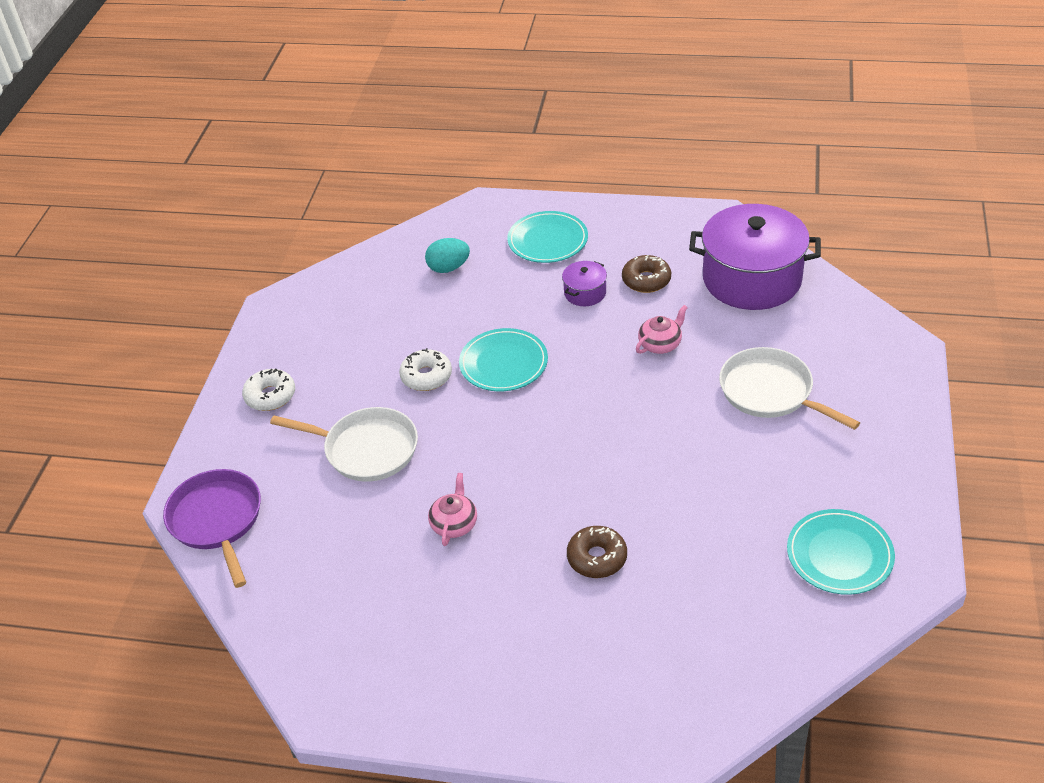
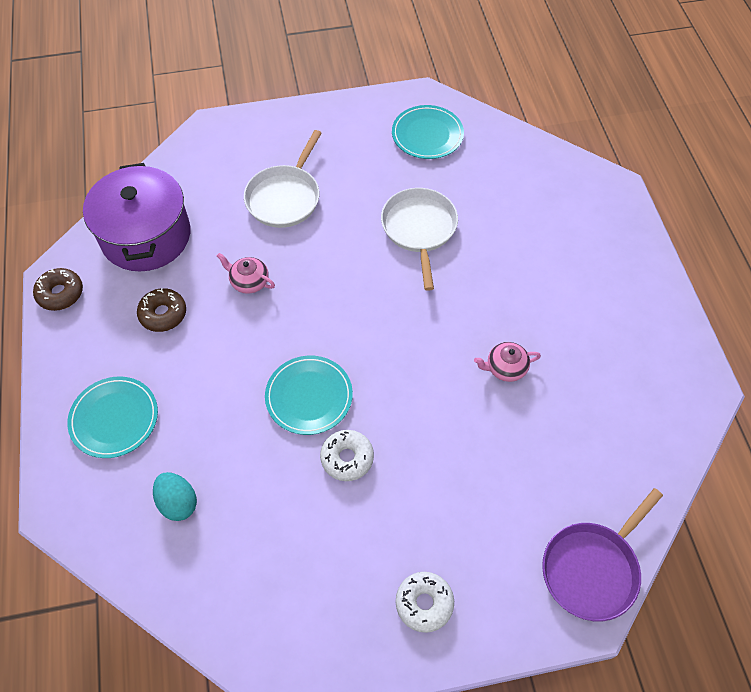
camera: 115 degrees left, 15 degrees up
(366, 449) = (456, 473): white pan -> white pan (419, 229)
(585, 293) = (192, 359): purple pot -> none
(597, 558) = (492, 263): brown donut -> brown donut (60, 293)

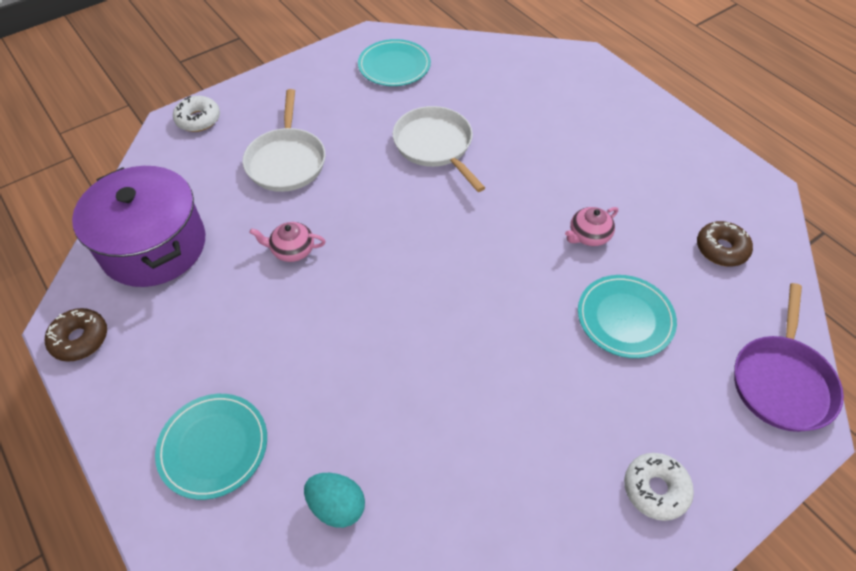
camera: 25 degrees left, 5 degrees down
(163, 314) = (214, 315): brown donut -> brown donut (721, 249)
(309, 396) = (418, 335): turquoise plate -> turquoise plate (625, 318)
(347, 458) = (492, 379): white donut -> white donut (198, 119)

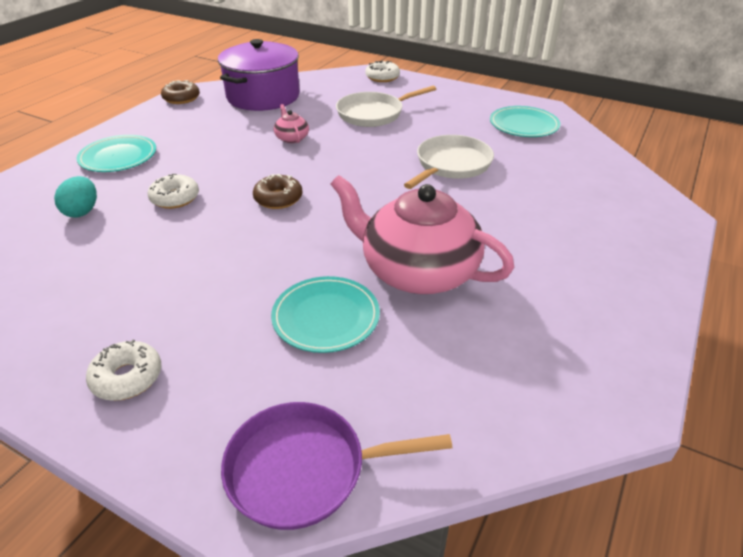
camera: 65 degrees right, 15 degrees down
(363, 397) = (175, 198): none -> white donut
(588, 235) = (417, 271): pink teapot -> pink teapot, size x2.43
(721, 249) = (480, 377): brown donut -> brown donut (278, 198)

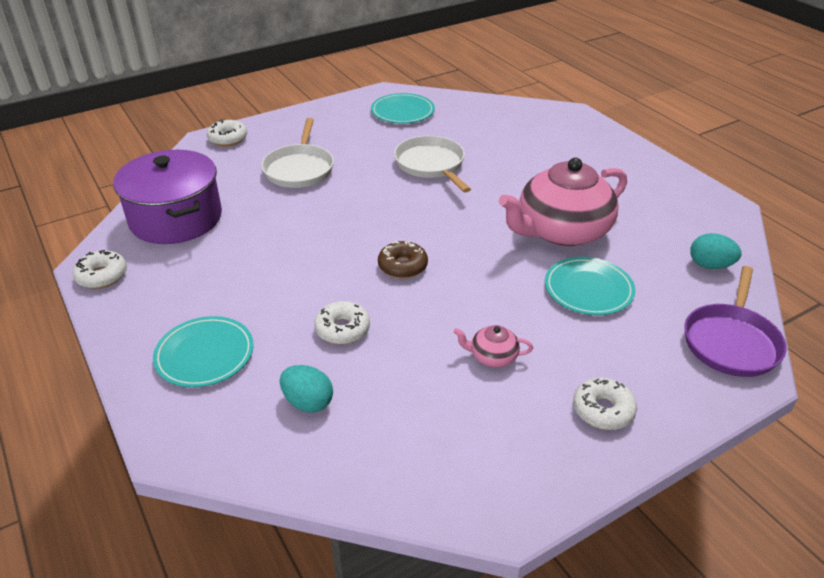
camera: 60 degrees left, 0 degrees up
(181, 98) = (102, 276): brown donut -> white donut
(292, 138) = (295, 227): pink teapot -> pink teapot (492, 356)
(460, 413) = (710, 265): none -> turquoise egg

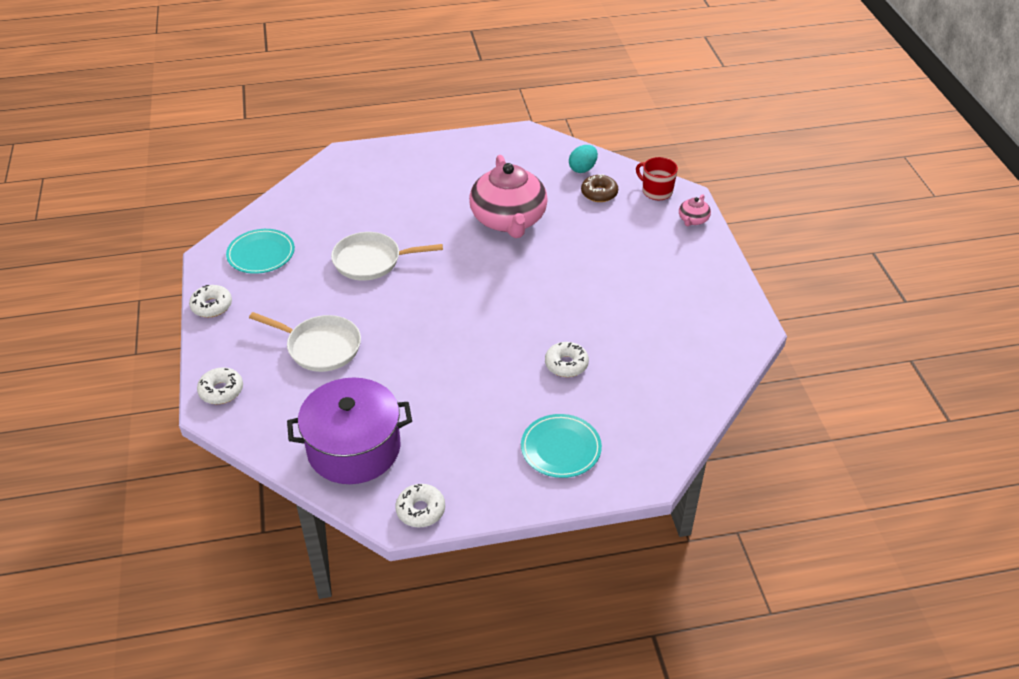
camera: 70 degrees left, 5 degrees up
(308, 402) = (634, 397): turquoise egg -> none
(402, 266) = (507, 314): brown donut -> brown donut (599, 193)
(492, 356) = (627, 296): pink teapot -> pink teapot (693, 220)
(588, 289) = (580, 230): turquoise plate -> none
(603, 410) = (691, 264): white donut -> white donut (212, 306)
(731, 342) = (656, 191): purple pan -> red mug

